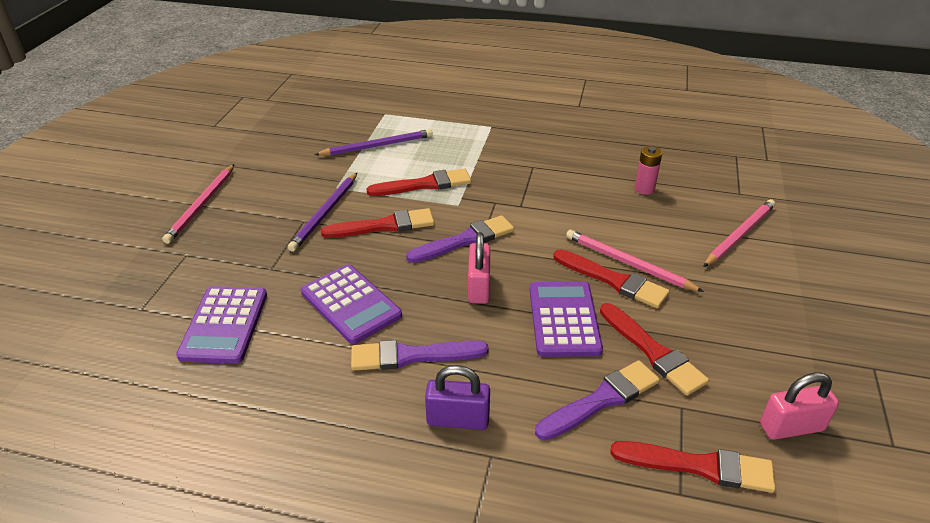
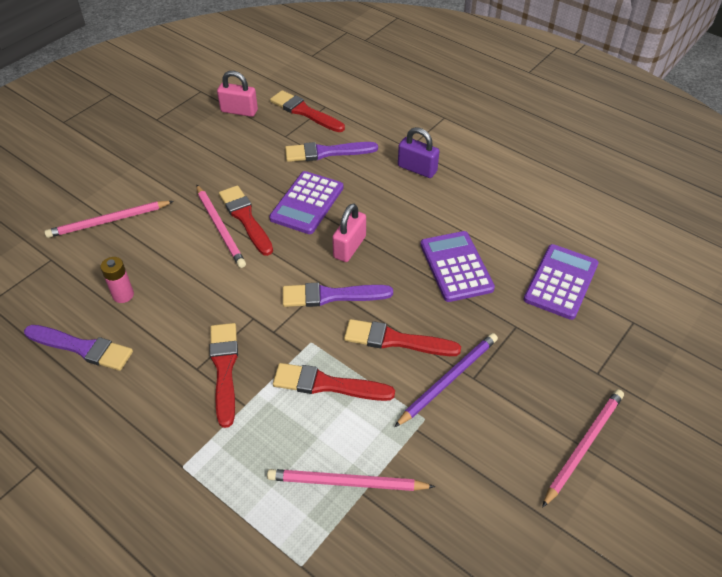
camera: 155 degrees left, 10 degrees up
(377, 146) = (346, 483): purple pencil -> pink pencil
(412, 356) = (427, 213): purple brush -> purple brush (82, 348)
(653, 352) = (270, 166): red brush -> red brush (224, 368)

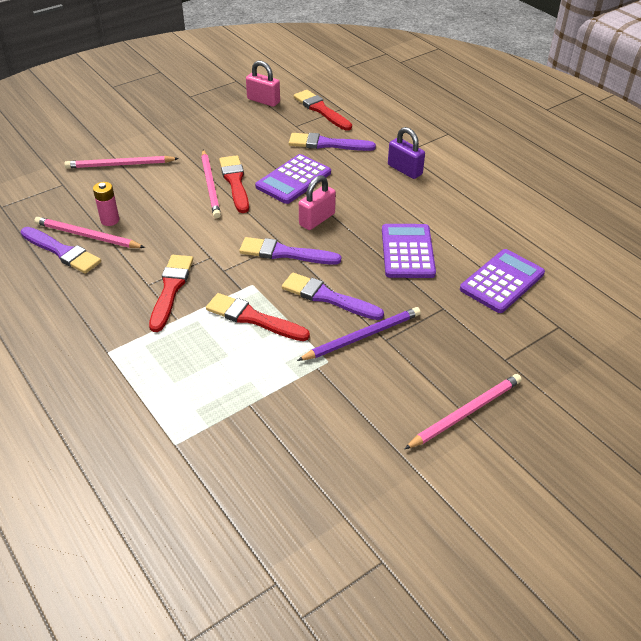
camera: 15 degrees right, 5 degrees down
(346, 483) = (239, 393): pink pencil -> pink pencil (87, 236)
(396, 340) = (327, 297): red brush -> purple brush

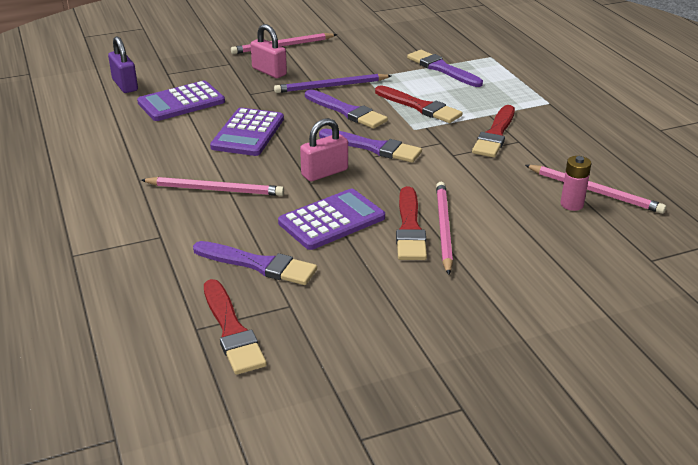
camera: 165 degrees left, 10 degrees down
(62, 252) = (619, 179): purple brush -> purple brush (442, 69)
(120, 165) = (575, 277): pink pencil -> pink pencil (215, 189)
(263, 101) = (324, 370): pink padlock -> pink padlock (269, 71)
(404, 170) = (180, 212): purple padlock -> purple padlock (125, 85)

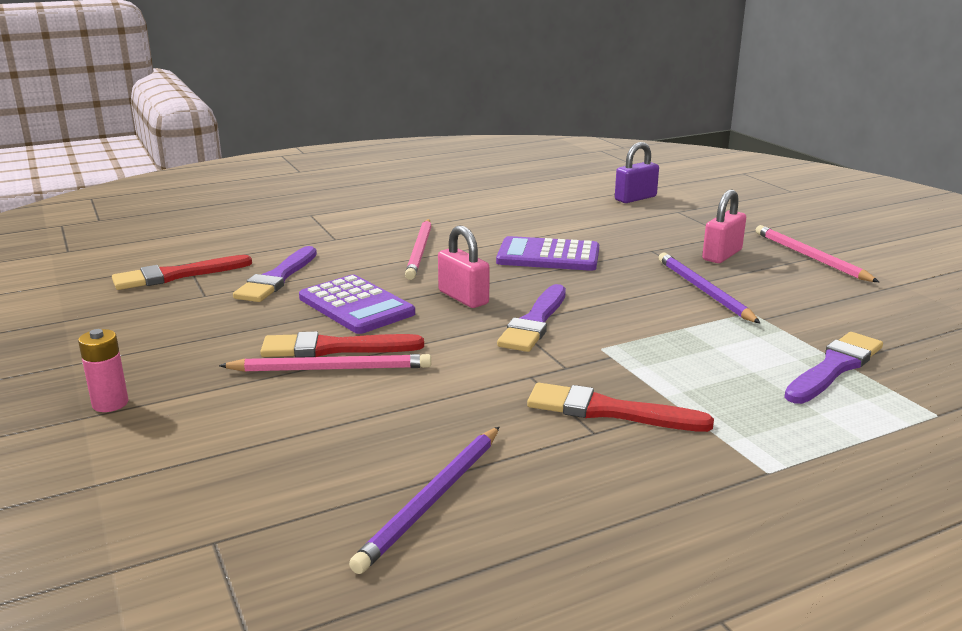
camera: 85 degrees right, 10 degrees down
(181, 102) = (608, 222): purple calculator -> none
(347, 111) = (632, 303): purple brush -> none
(420, 107) = (675, 351): red brush -> none
(572, 204) = (389, 472): pink battery -> pink battery (110, 403)
(595, 191) = (432, 500): pink pencil -> purple pencil

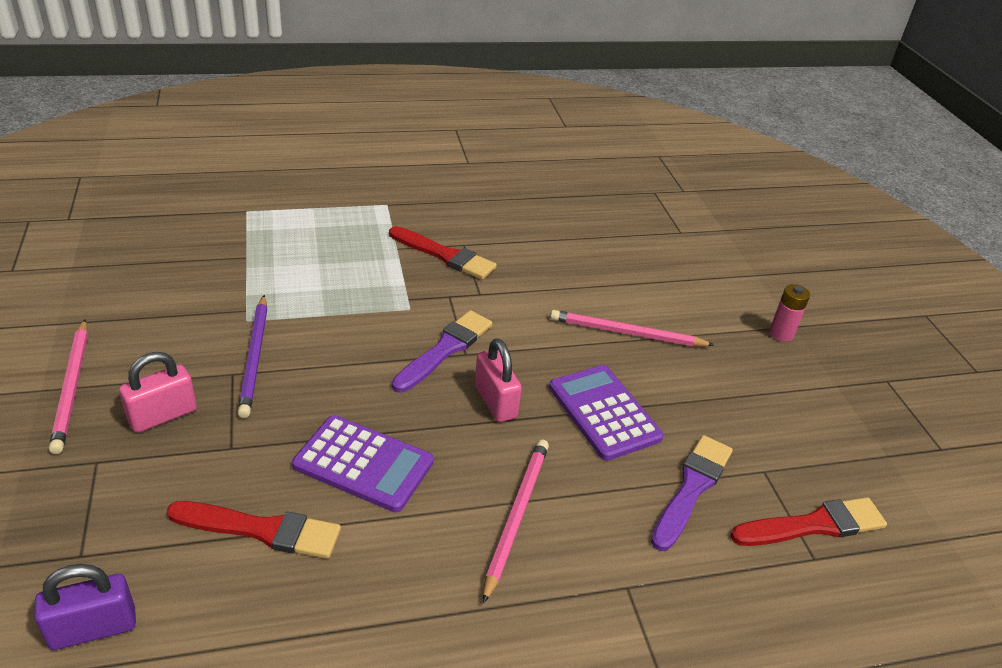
camera: 170 degrees left, 15 degrees up
(334, 348) = (624, 356): red brush -> red brush (262, 530)
(432, 500) = (571, 228): purple pencil -> none
(834, 367) = (258, 253): purple brush -> none

